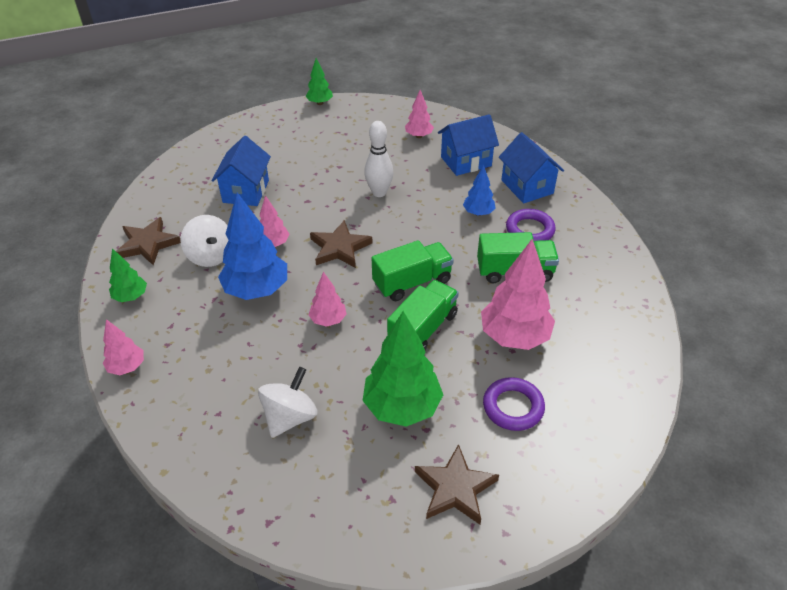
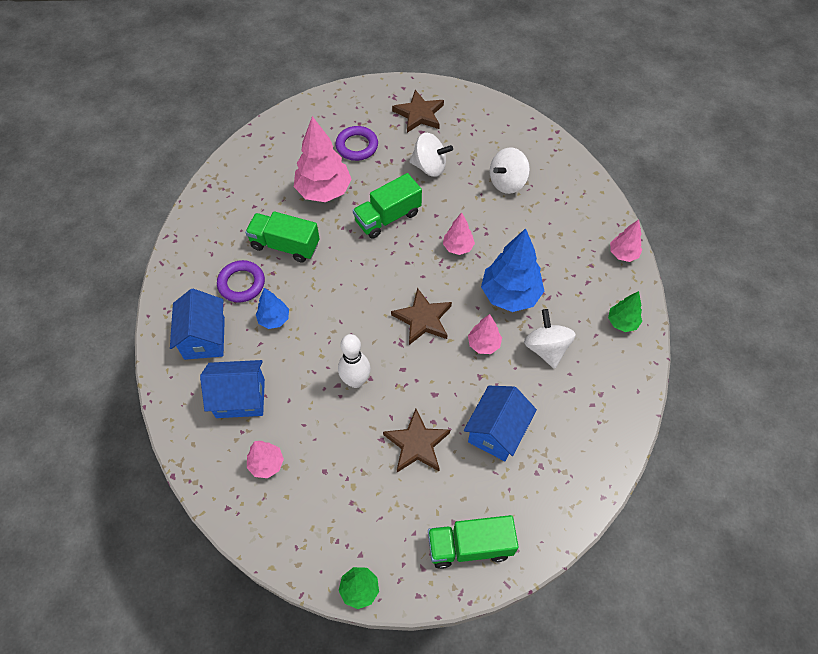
camera: 160 degrees left, 15 degrees up
(148, 244) = (607, 384): brown star -> brown star (416, 444)
(402, 407) = (429, 167): green tree -> white spinning top
(412, 282) = (375, 261): green truck -> green truck (469, 546)

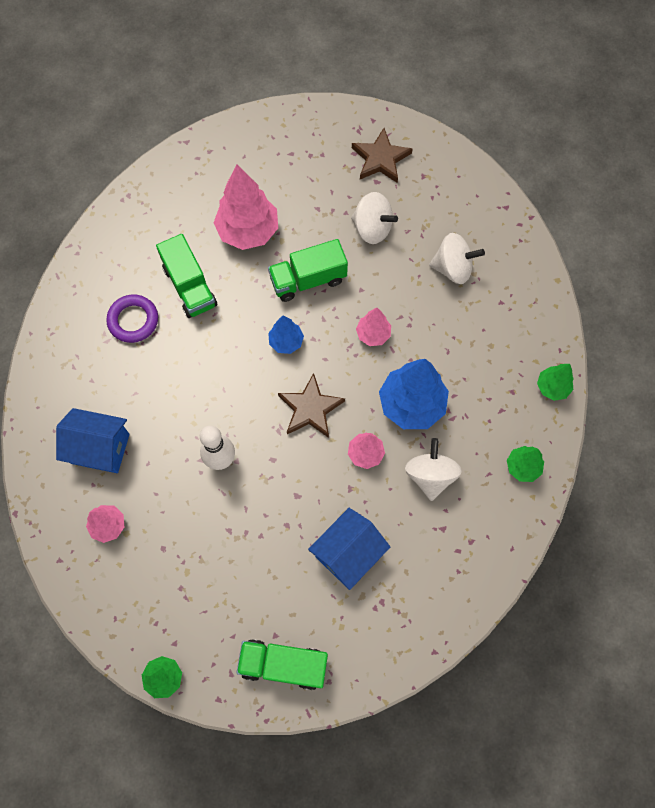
camera: 15 degrees right, 10 degrees up
(204, 338) = (81, 373): blue house -> none
(274, 319) = (156, 370): blue tree -> blue tree (286, 342)
(285, 245) = (190, 286): green truck -> green truck turned 150 degrees counterclockwise
(357, 146) = (299, 183): purple ring -> none
(416, 444) = (263, 544): brown star -> none
(507, 182) = (453, 268): white spinning top -> white spinning top turned 150 degrees counterclockwise
(623, 254) = (552, 387): pink tree -> green tree

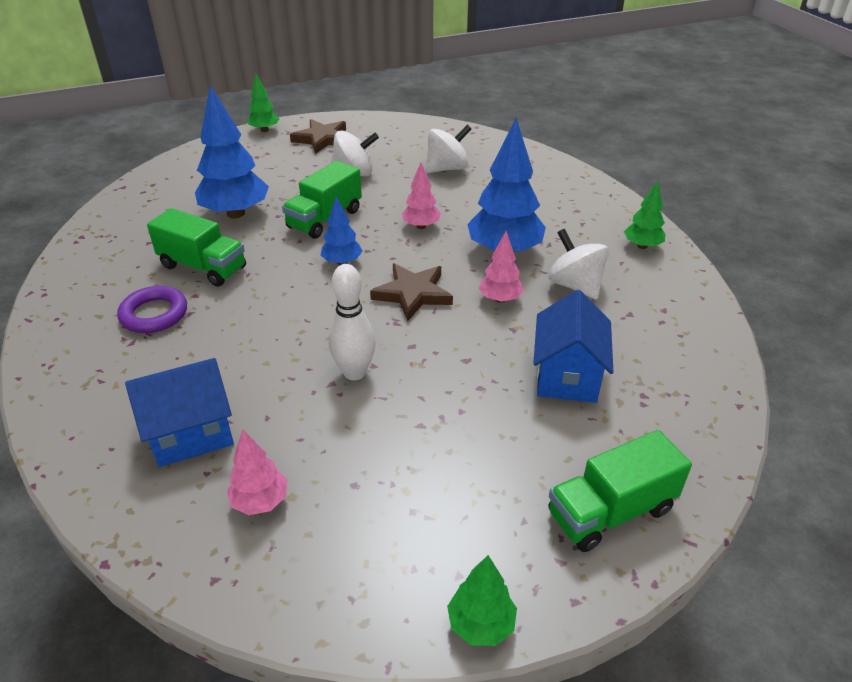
camera: 35 degrees left, 30 degrees down
(248, 231) = (236, 213): pink tree -> blue tree
(552, 387) = (603, 196): green tree -> green tree (264, 130)

